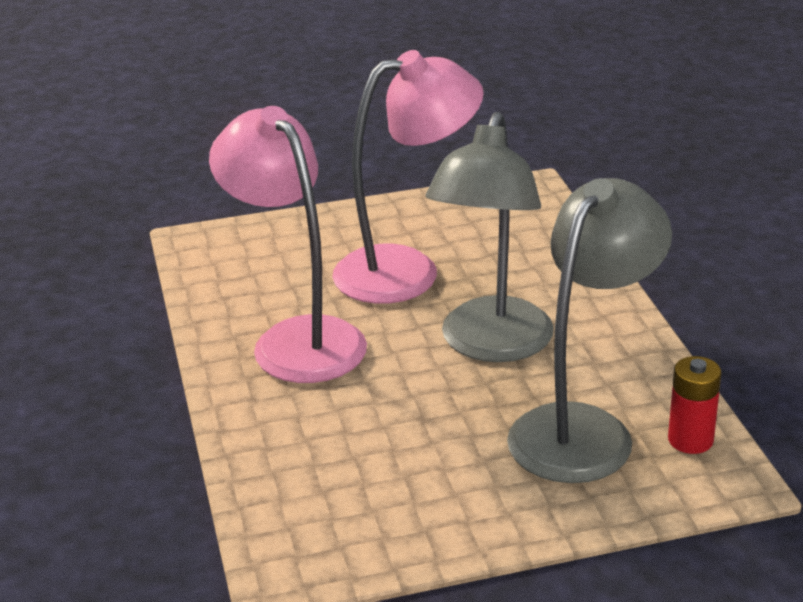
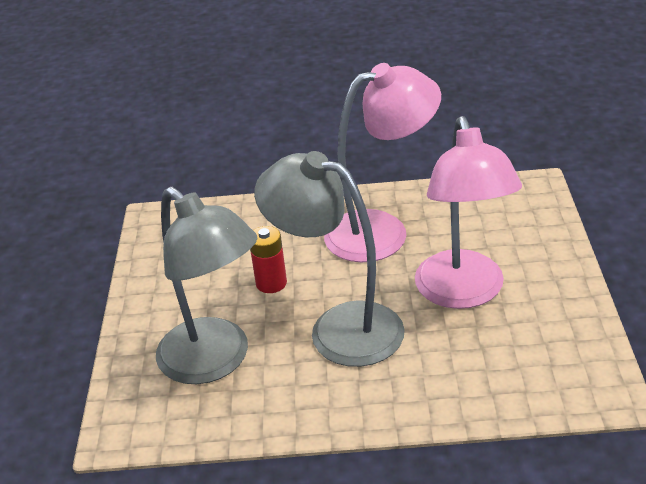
camera: 105 degrees right, 5 degrees up
(690, 440) = (173, 420): red battery -> red battery (271, 283)

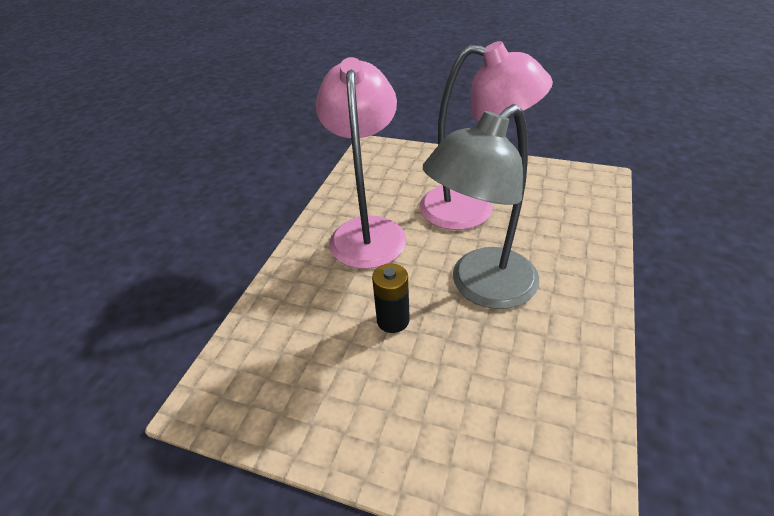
camera: 70 degrees left, 5 degrees up
(215, 361) = (492, 394): grey lamp -> none
(271, 283) = (393, 320): red battery -> black battery

